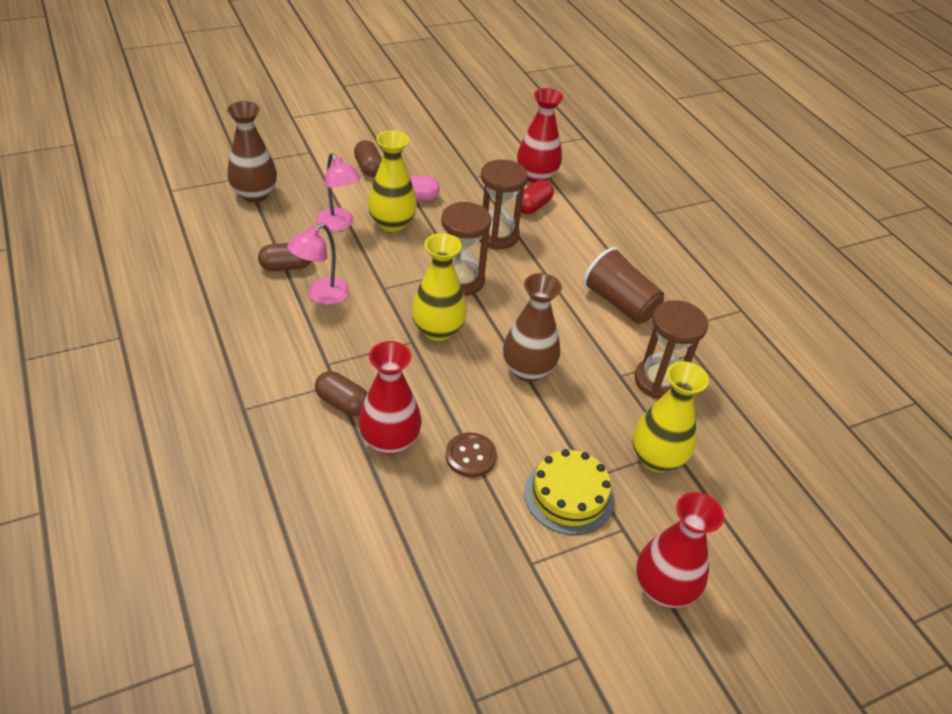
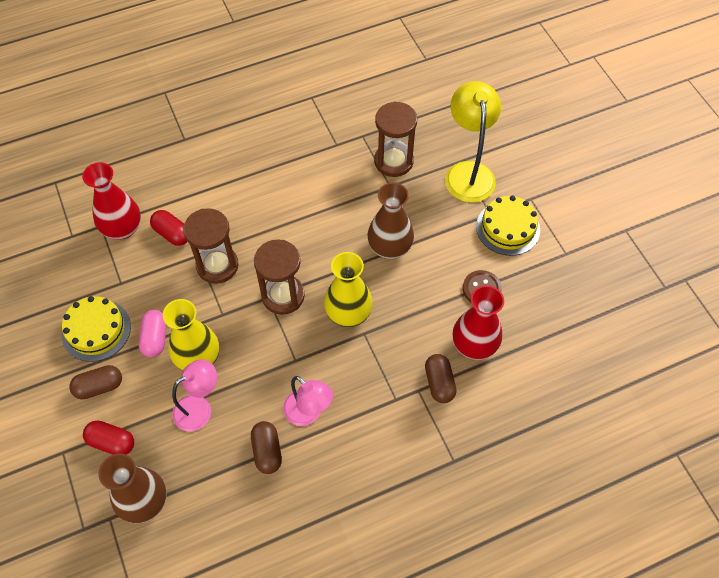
camera: 85 degrees left, 15 degrees up
(314, 176) = (112, 442): none -> red capsule
(342, 403) = (439, 383): brown capsule -> brown capsule turned 45 degrees counterclockwise
(426, 165) = (96, 330): none -> yellow cake
(620, 303) = (307, 177): brown cup -> none
(656, 458) = (468, 172): yellow vase -> yellow lamp
(663, 588) = (571, 182): red vase -> none

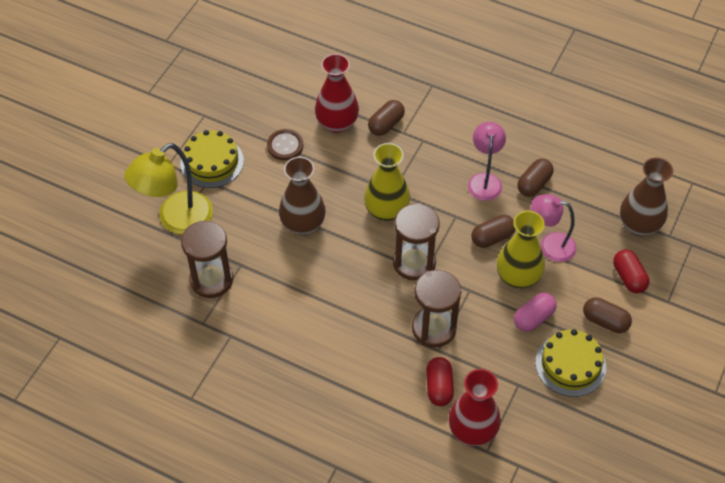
camera: 130 degrees left, 5 degrees down
(249, 370) = (492, 237): none -> brown capsule

